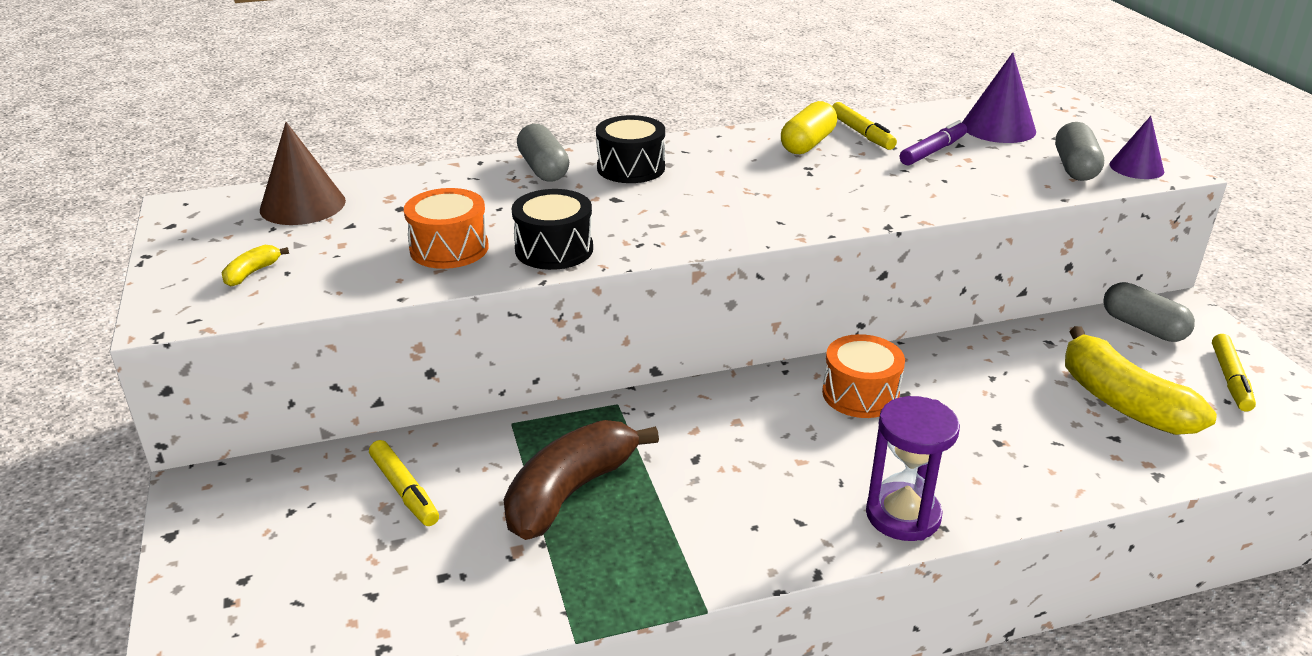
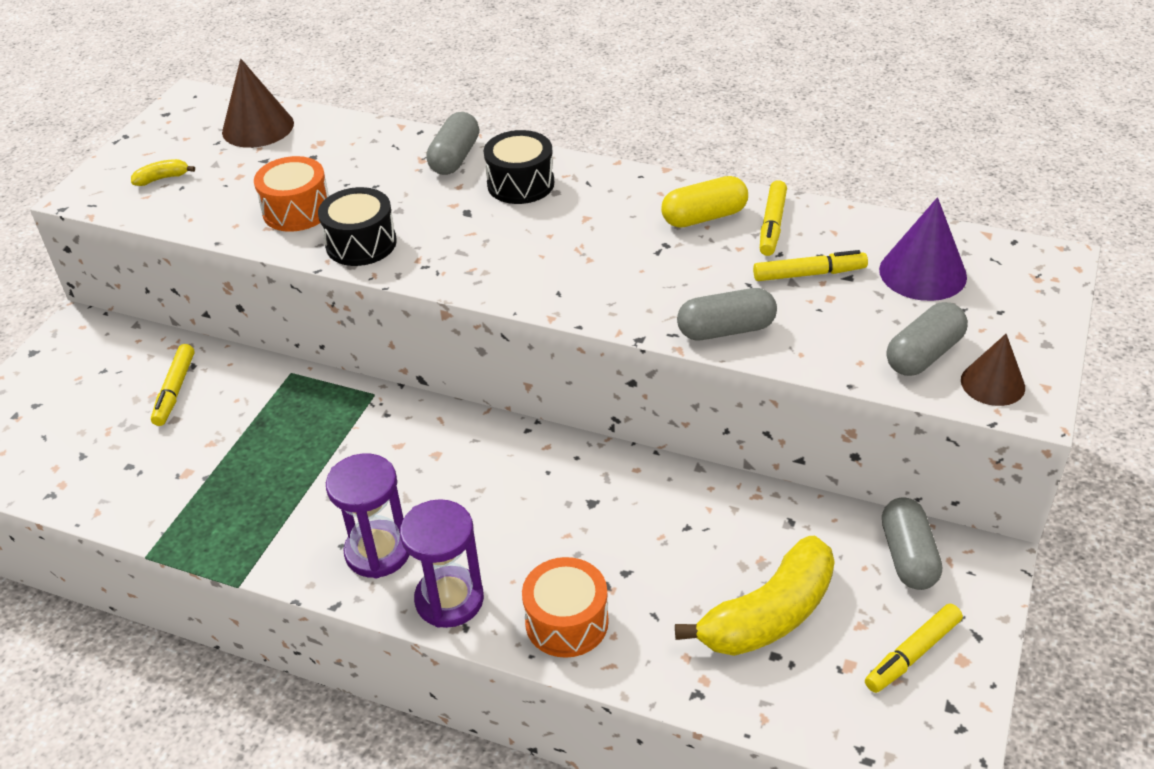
camera: 40 degrees right, 10 degrees up
(570, 492) = (263, 448): brown banana -> none
(794, 514) = (378, 552): none -> purple hourglass
(860, 394) = (556, 482): orange drum -> orange drum (566, 622)
(933, 151) = (809, 274): purple marker -> yellow marker
(936, 199) = (726, 330): none -> grey capsule
(1122, 402) = (768, 615): yellow banana -> yellow banana turned 135 degrees counterclockwise
(1136, 167) = (992, 383): purple cone -> brown cone

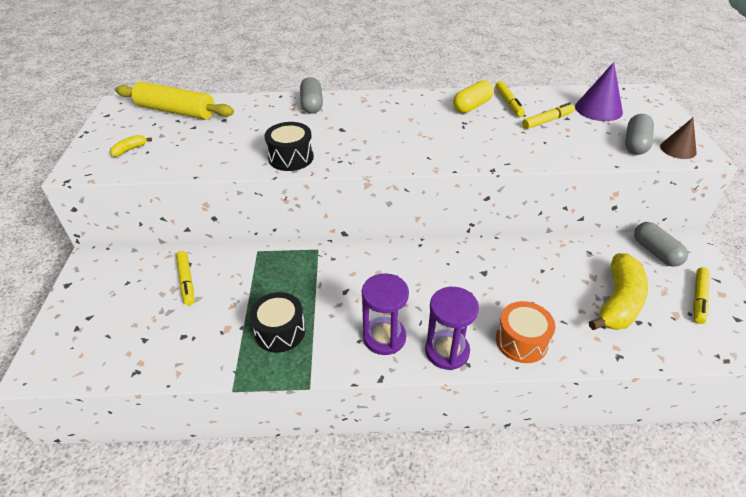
camera: 25 degrees left, 0 degrees up
(258, 127) = (176, 111): brown cone -> yellow rolling pin
(297, 211) = (236, 149): orange drum -> none
(520, 184) = (360, 110): black drum -> black drum (280, 331)
(726, 330) = (532, 155): grey capsule -> none

